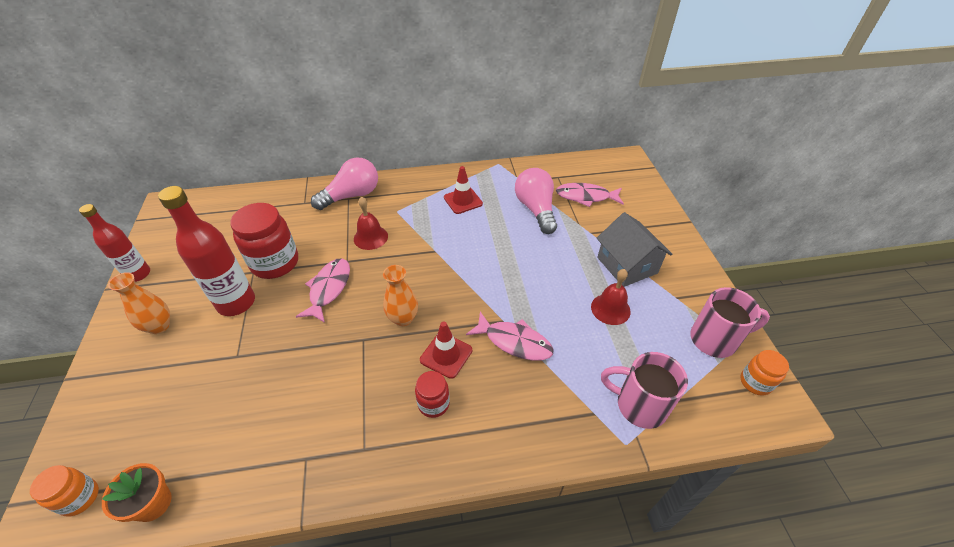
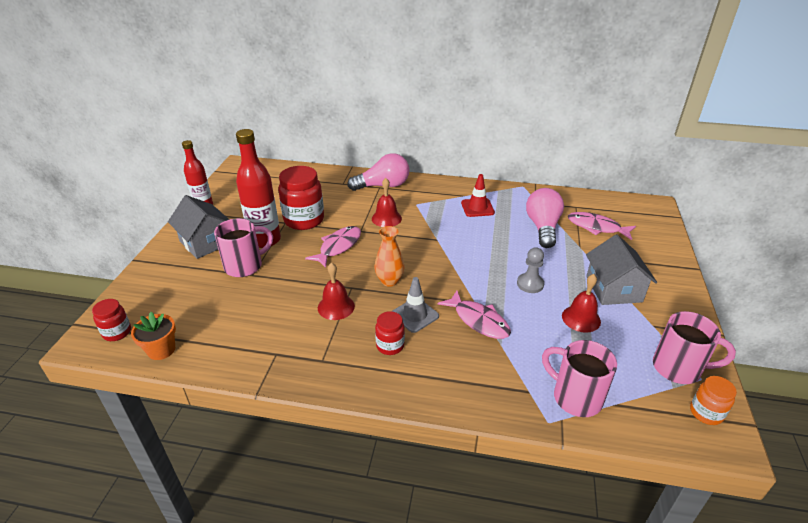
camera: 20 degrees right, 10 degrees down
(80, 498) = (117, 332): orange jar -> red jar
(159, 326) = (205, 242): orange vase -> grey house
(223, 346) = (245, 266): none -> pink mug
(354, 371) = (336, 307): none -> red bell
(446, 355) = (415, 315): red traffic cone -> grey traffic cone
(548, 281) = (530, 284): none -> grey pawn

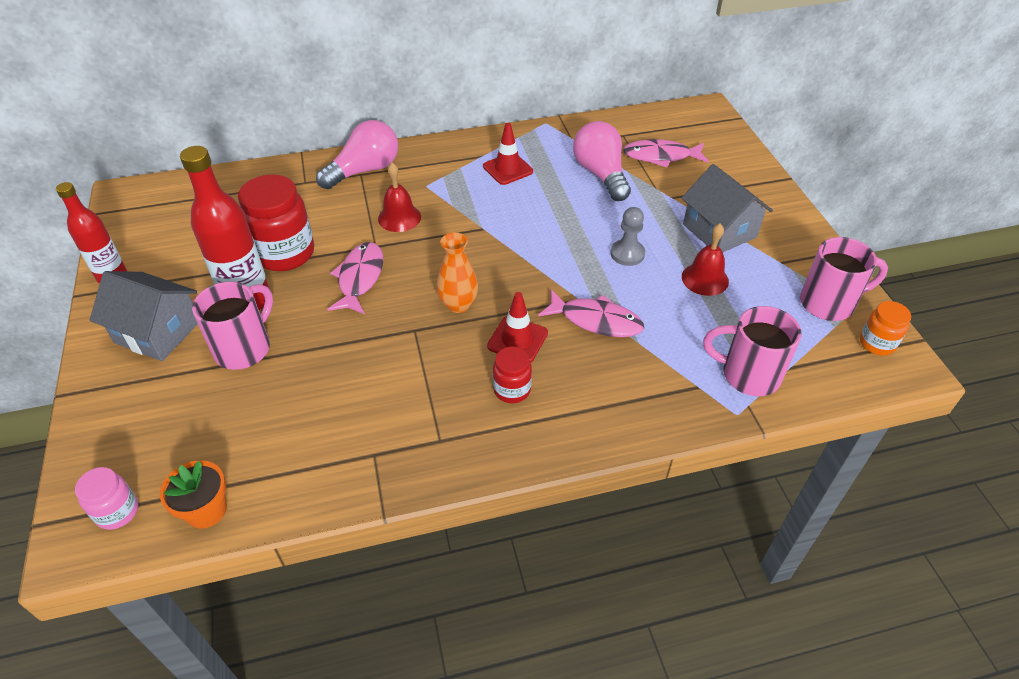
camera: 25 degrees left, 10 degrees up
(117, 332) = (117, 512): red jar -> pink jar
(336, 307) = (411, 363): red bell -> none
(415, 315) = (517, 339): grey traffic cone -> red traffic cone

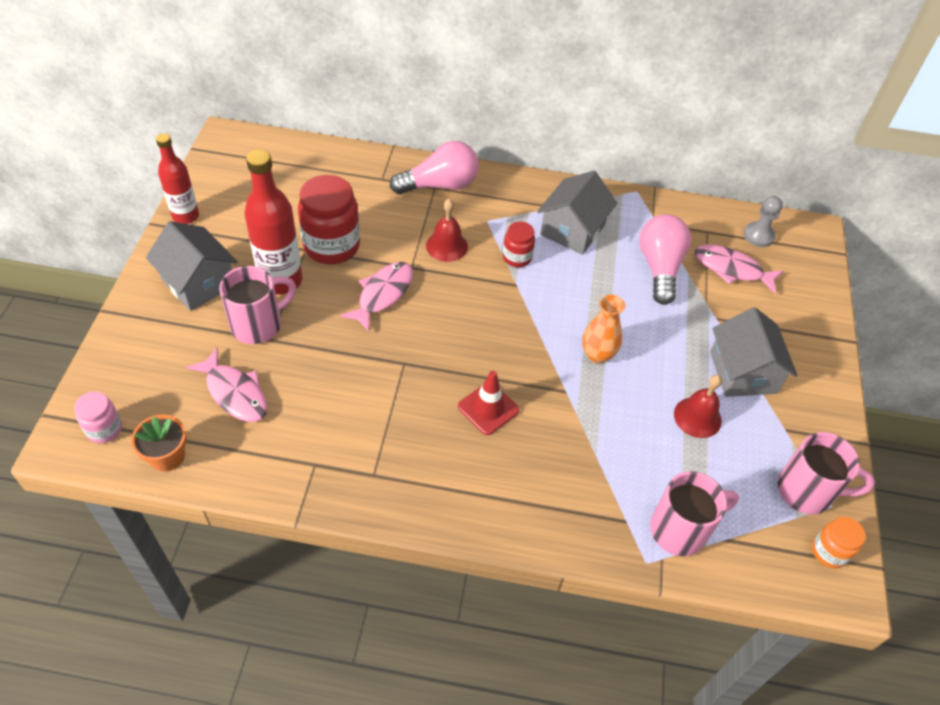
camera: 20 degrees right, 5 degrees up
(458, 304) = (454, 353): orange vase -> orange vase (597, 355)
(508, 169) = (572, 230): red traffic cone -> grey house
(512, 390) = (458, 454): red jar -> red jar (517, 257)
(596, 320) = (569, 418): pink fish -> pink fish (235, 393)
(627, 254) = (637, 362): grey pawn -> grey pawn (758, 236)
(748, 375) = (680, 529): pink mug -> pink mug turned 120 degrees clockwise

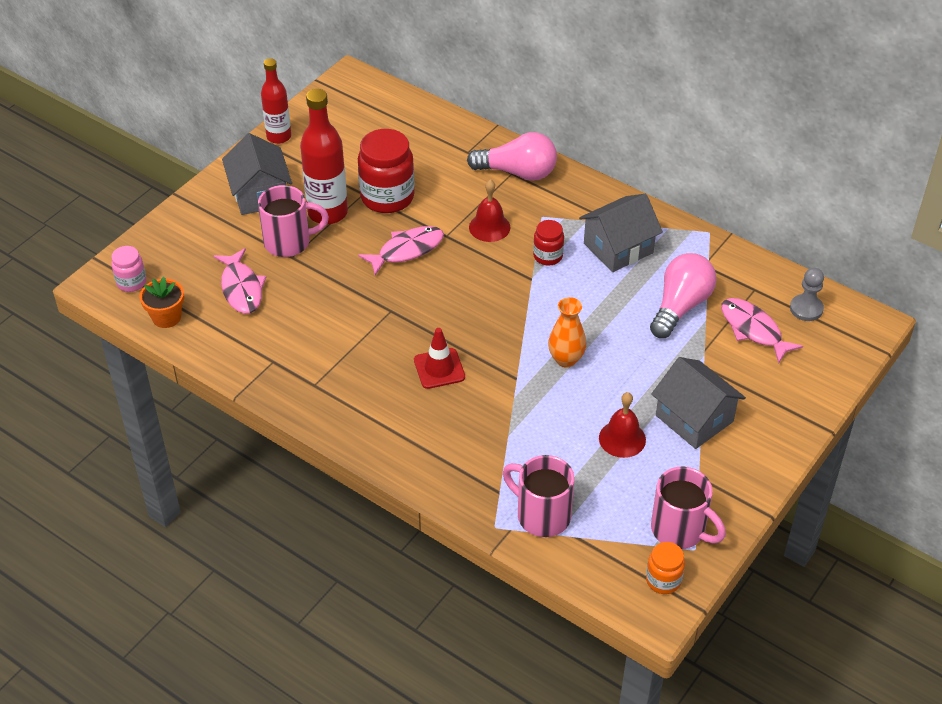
camera: 30 degrees right, 5 degrees down
(680, 529) = (541, 515): pink mug -> pink mug turned 150 degrees counterclockwise
(743, 372) = (694, 418): grey house -> grey house turned 60 degrees counterclockwise

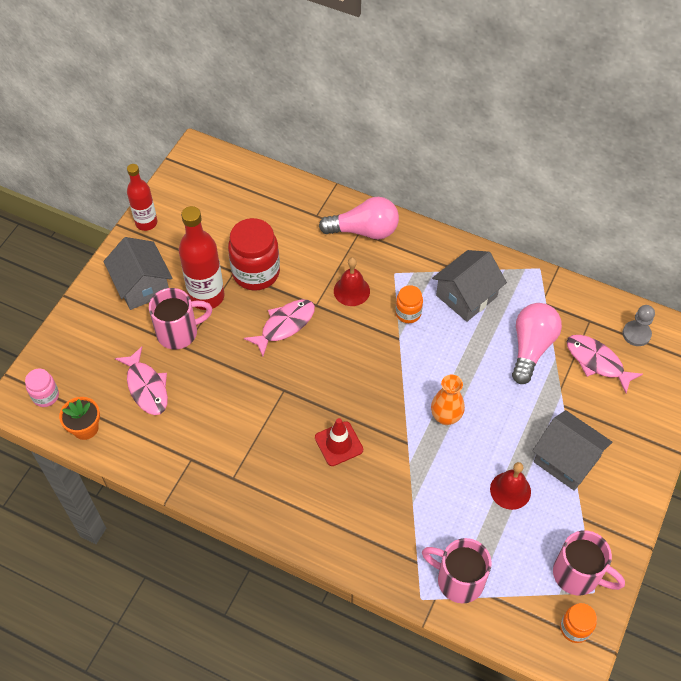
camera: 10 degrees left, 10 degrees up
(548, 256) = (408, 313): red jar -> orange jar

